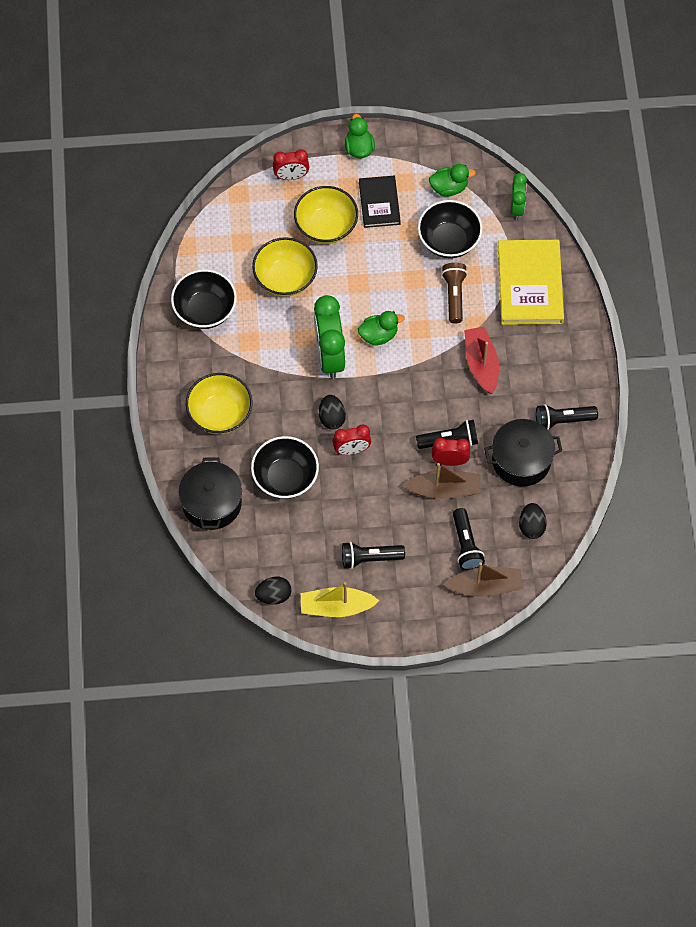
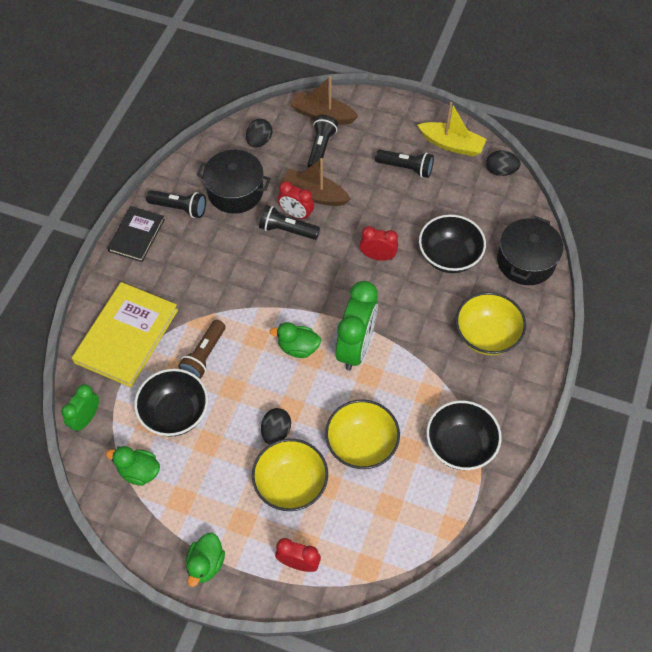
camera: 155 degrees left, 5 degrees down
(332, 418) = (382, 290): black egg -> black egg (276, 432)
(379, 203) = (221, 487): black book -> black book (136, 235)
(481, 364) = (218, 282): red boat -> none

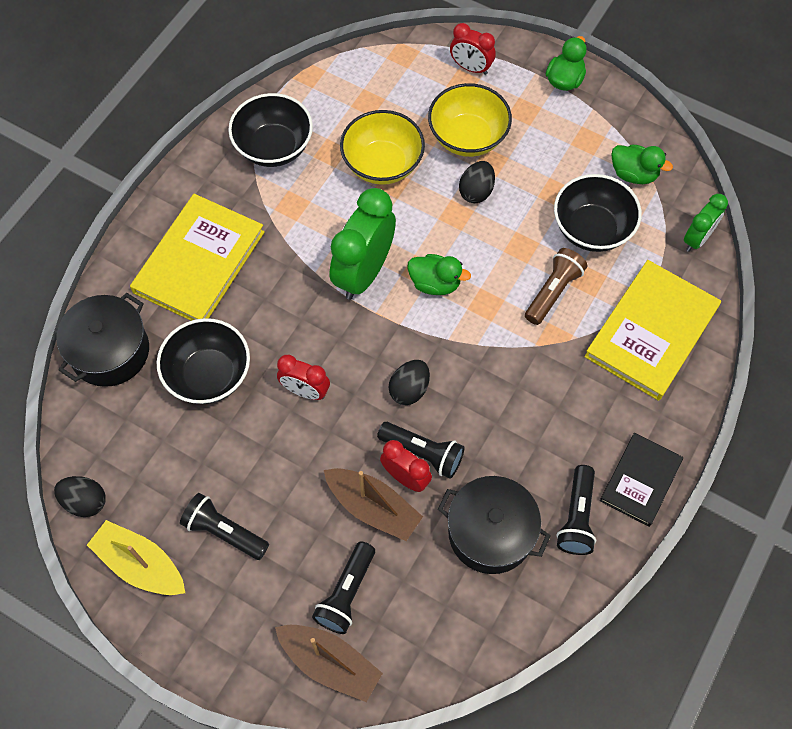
camera: 170 degrees left, 5 degrees up
(179, 208) = (577, 517): black flashlight -> black flashlight turned 105 degrees counterclockwise
(259, 141) = (442, 625): black egg -> black egg (409, 389)
(486, 335) = (199, 262): yellow bowl -> yellow book

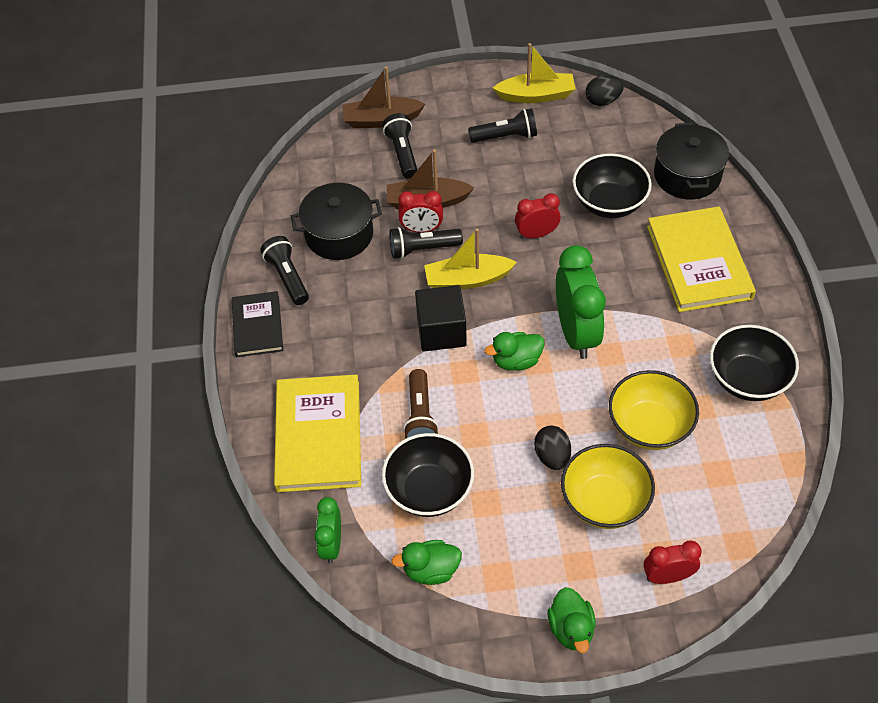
camera: 145 degrees right, 10 degrees down
(409, 389) = (467, 279): black egg -> yellow boat
(475, 354) = (441, 331): none -> black cube

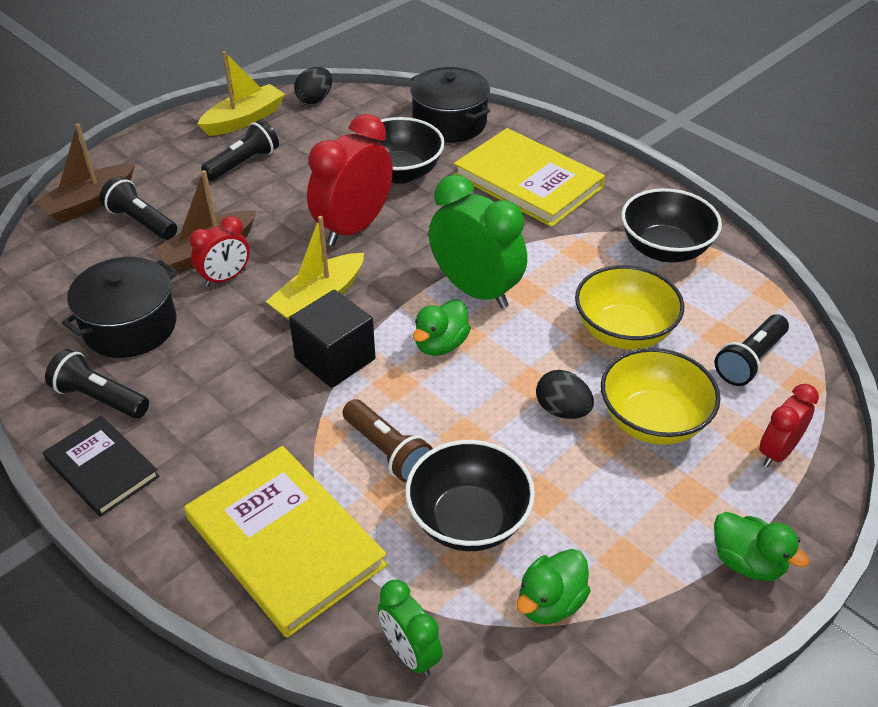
camera: 40 degrees left, 10 degrees down
(422, 249) = (243, 295): black flashlight -> black flashlight (750, 360)
(536, 234) = (353, 227): red clock -> red clock, size x1.78

